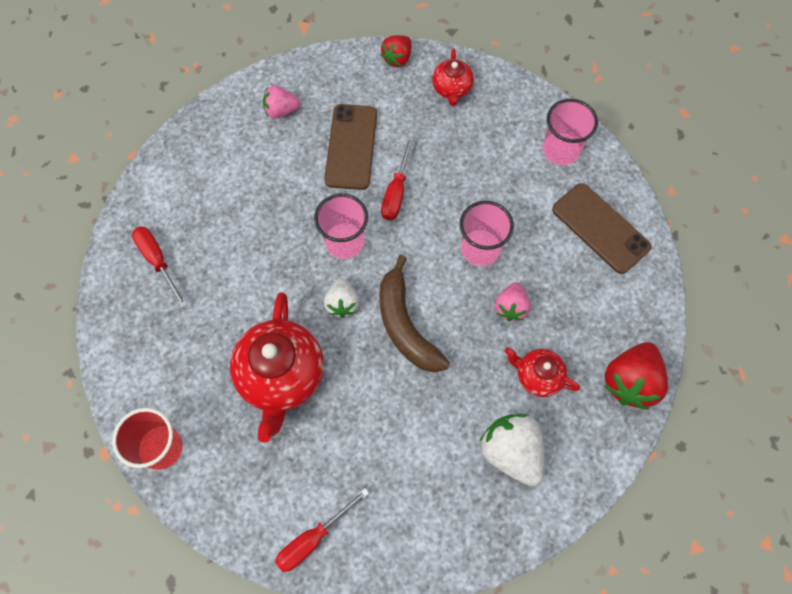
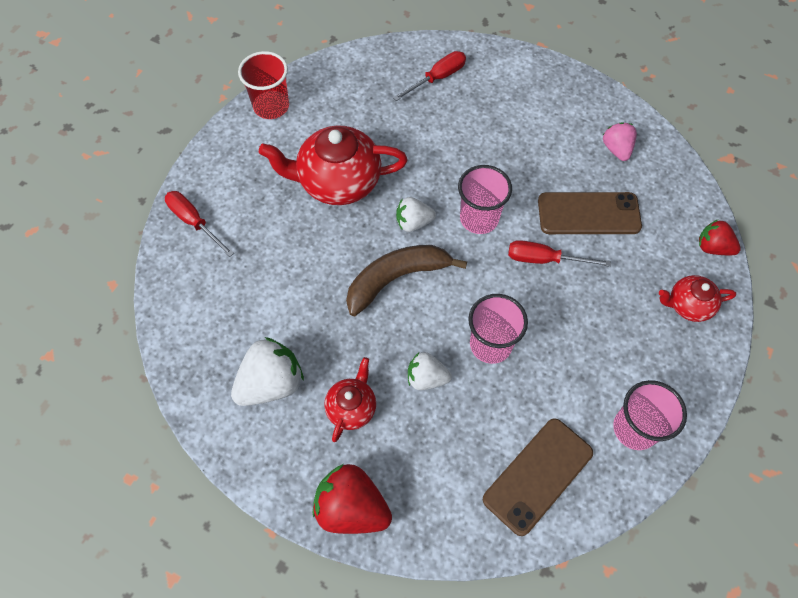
camera: 85 degrees right, 5 degrees down
(511, 307) = (426, 378): pink strawberry -> white strawberry

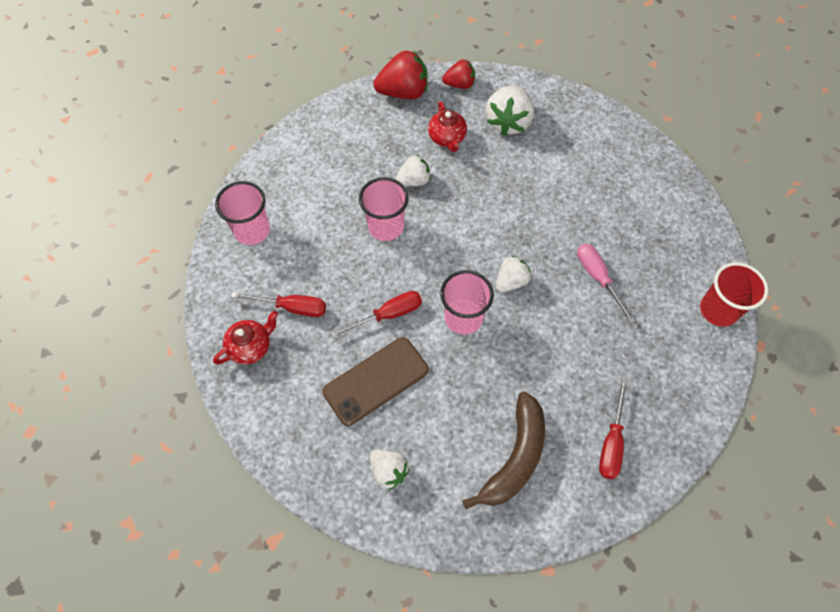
camera: 145 degrees right, 0 degrees up
(194, 222) = (664, 183): red screwdriver -> red screwdriver (291, 307)
(338, 182) = (597, 278): red teapot -> pink screwdriver
(396, 278) = (487, 232): brown banana -> brown banana (515, 458)
(537, 475) = (303, 167): brown phone -> none
(616, 149) = (389, 471): pink strawberry -> white strawberry
(713, 247) = (250, 416): red strawberry -> red strawberry (459, 84)

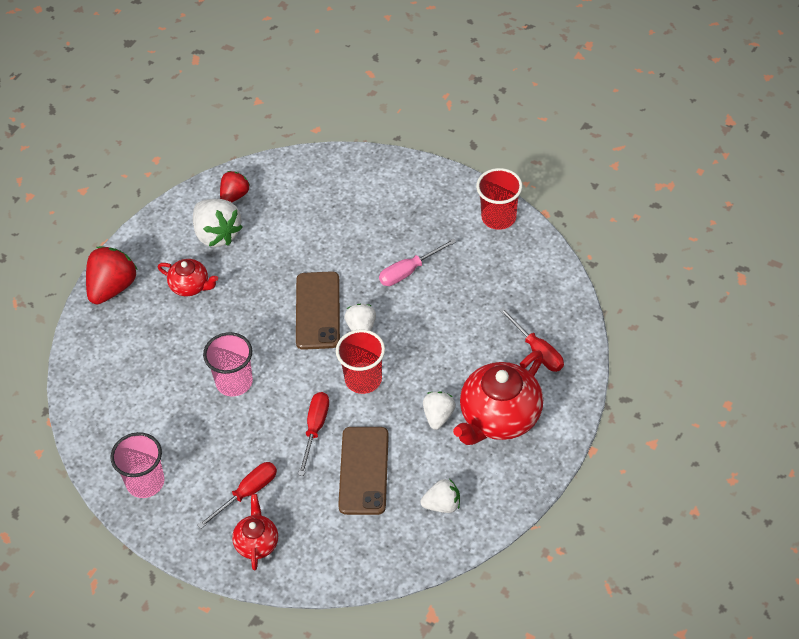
camera: 50 degrees left, 10 degrees down
(413, 181) = (209, 335): white strawberry -> white strawberry (438, 416)
(459, 84) = (145, 243): red strawberry -> red strawberry (234, 196)
(463, 318) = (363, 379): pink cup -> red cup
(500, 238) = (317, 311): none -> brown phone
(515, 458) = (499, 417): brown banana -> red teapot
(597, 278) = (409, 271): pink screwdriver -> pink screwdriver turned 45 degrees counterclockwise

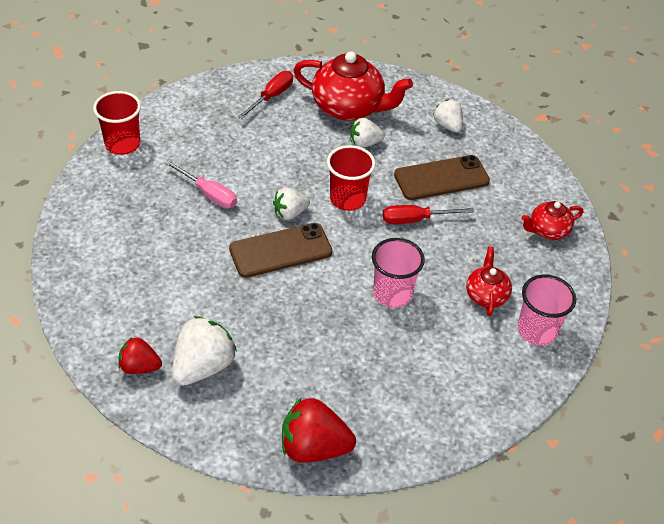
camera: 115 degrees left, 5 degrees down
(190, 286) = (285, 369): red teapot -> red teapot (486, 295)
(247, 493) = (505, 250): red screwdriver -> none

